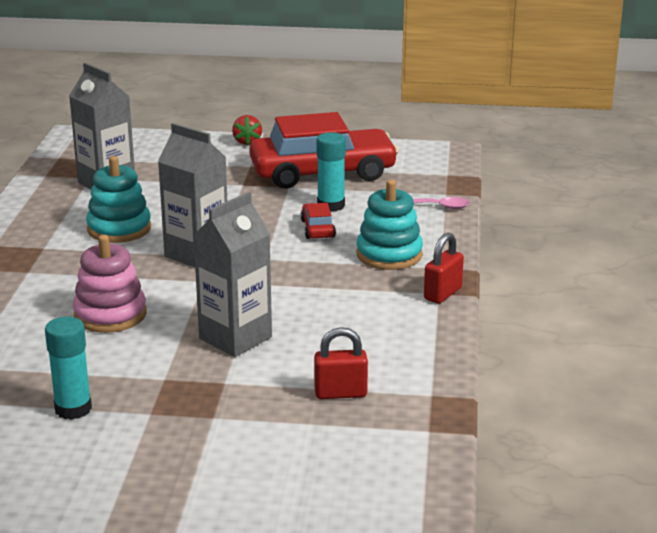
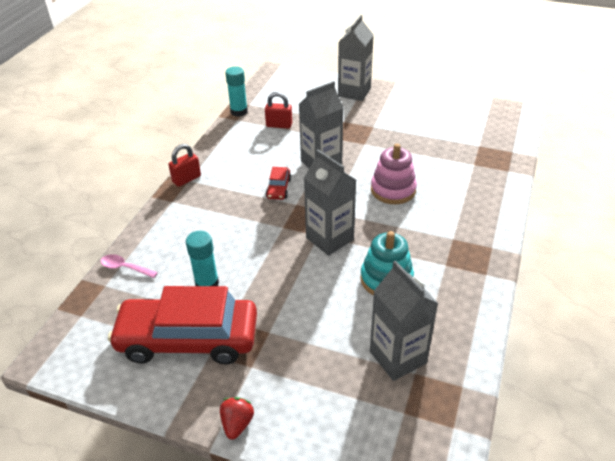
camera: 165 degrees left, 15 degrees up
(73, 409) = (411, 133): turquoise glue stick -> turquoise glue stick (239, 111)
(202, 489) = (354, 92): none -> grey carton
(318, 229) = (231, 254): red car -> red car (278, 188)
(389, 255) = (197, 218): turquoise stacking toy -> none

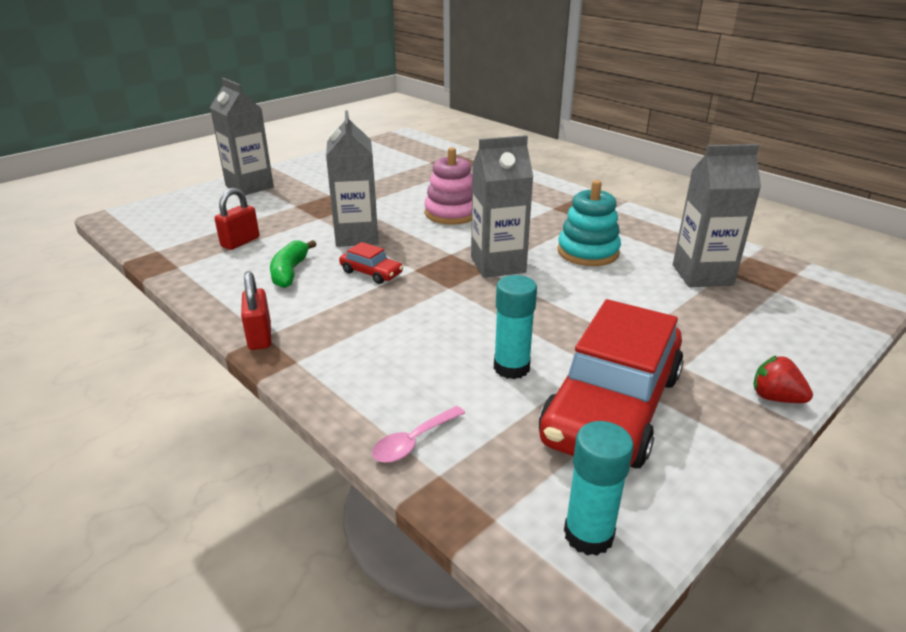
camera: 65 degrees left, 10 degrees down
(239, 111) = (161, 261): turquoise glue stick -> turquoise glue stick (588, 535)
(257, 158) = (290, 272): none -> green banana

